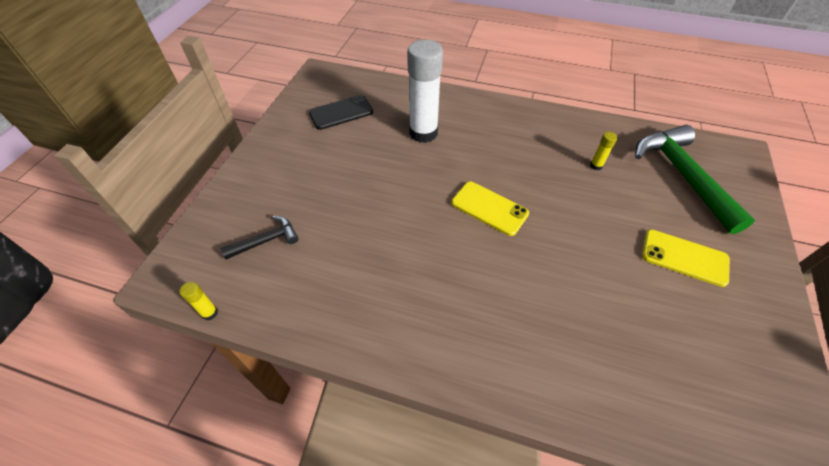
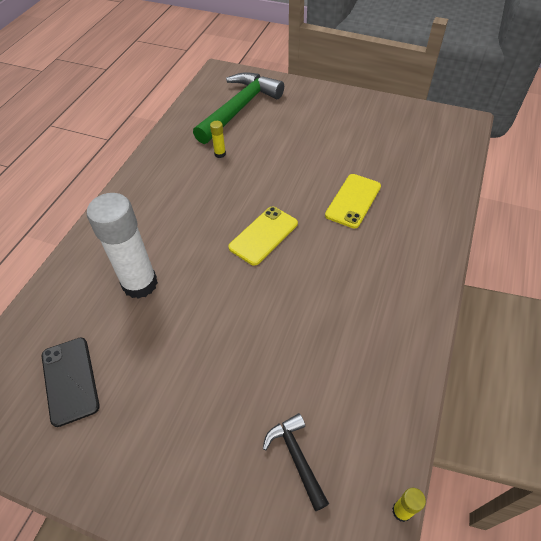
camera: 85 degrees left, 0 degrees up
(682, 175) = (240, 108): green hammer -> green hammer turned 135 degrees clockwise
(684, 257) = (321, 128): yellow phone -> yellow phone (353, 201)

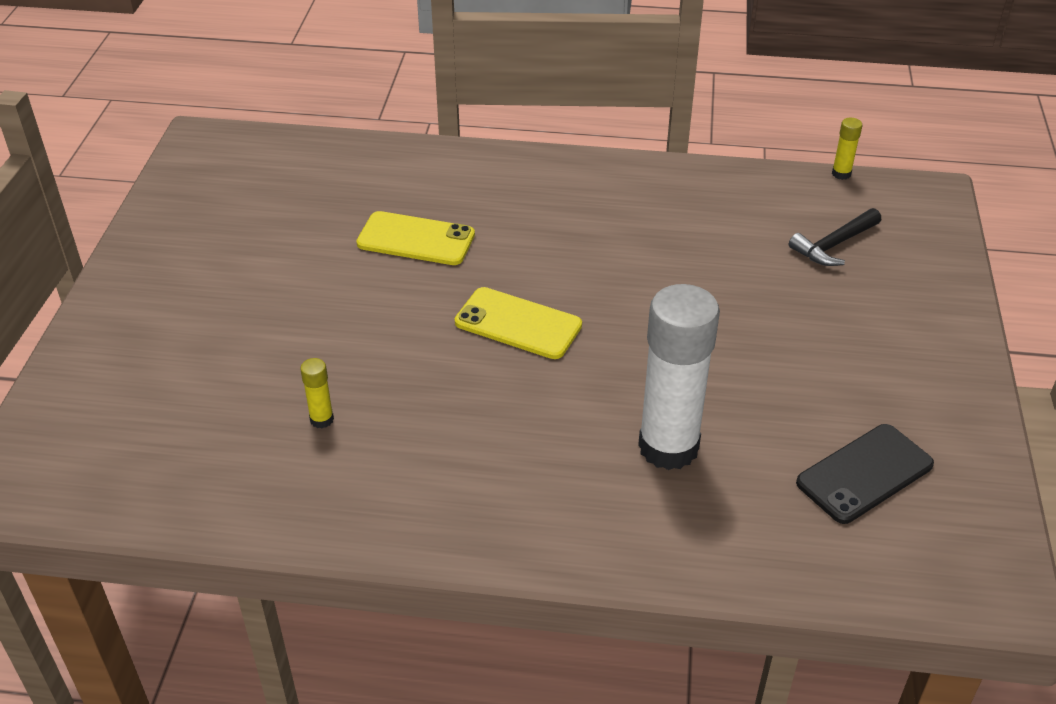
camera: 105 degrees left, 10 degrees down
(240, 108) = (163, 420): green hammer -> none

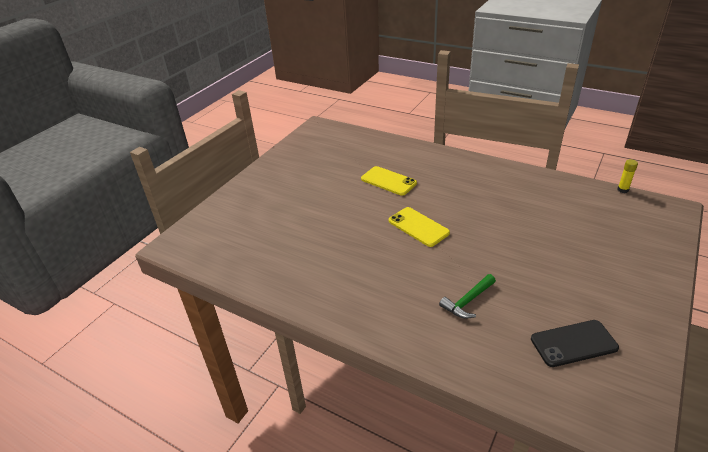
camera: 25 degrees right, 5 degrees down
(322, 419) = (308, 248): yellow glue stick -> none
(668, 447) = (467, 301): white glue stick -> green hammer
(833, 245) = (603, 223): black hammer -> none

